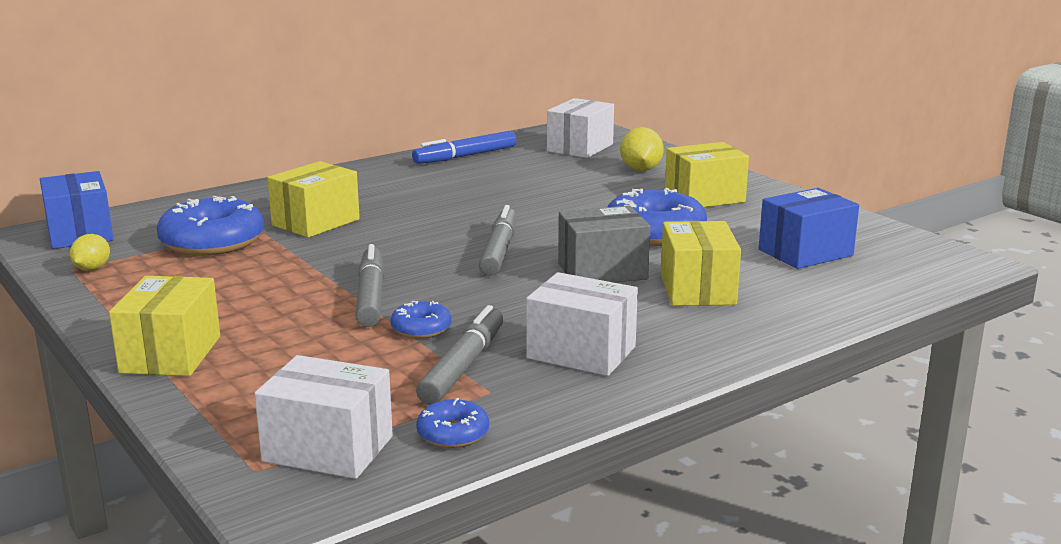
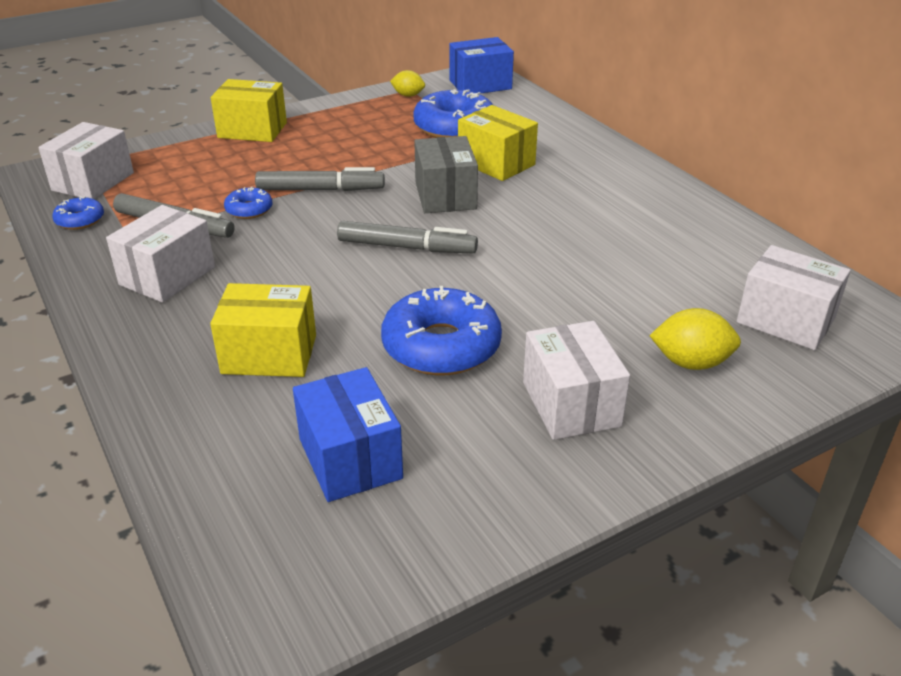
camera: 95 degrees right, 15 degrees up
(465, 156) = (720, 236): blue marker -> none
(602, 271) = (337, 300): grey box -> grey box (445, 195)
(704, 197) = (571, 404): yellow box -> white box

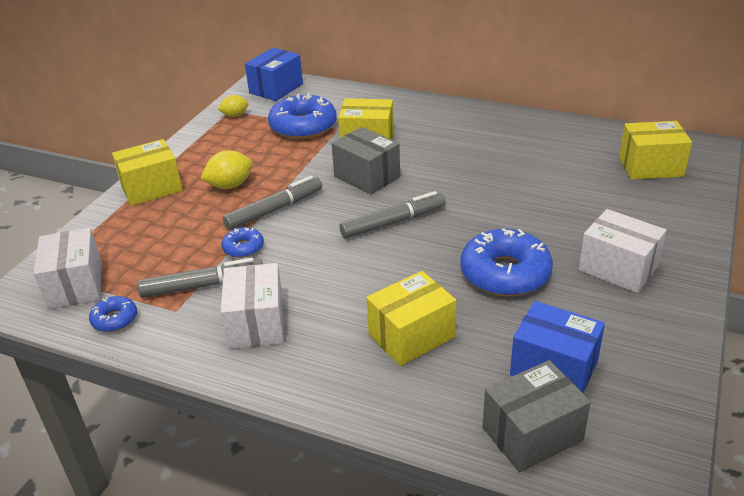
camera: 35 degrees left, 0 degrees up
(237, 503) = (532, 434): none -> grey box
(691, 363) = (640, 213): yellow lemon -> yellow lemon (230, 185)
(785, 320) = (650, 167): white box -> yellow box

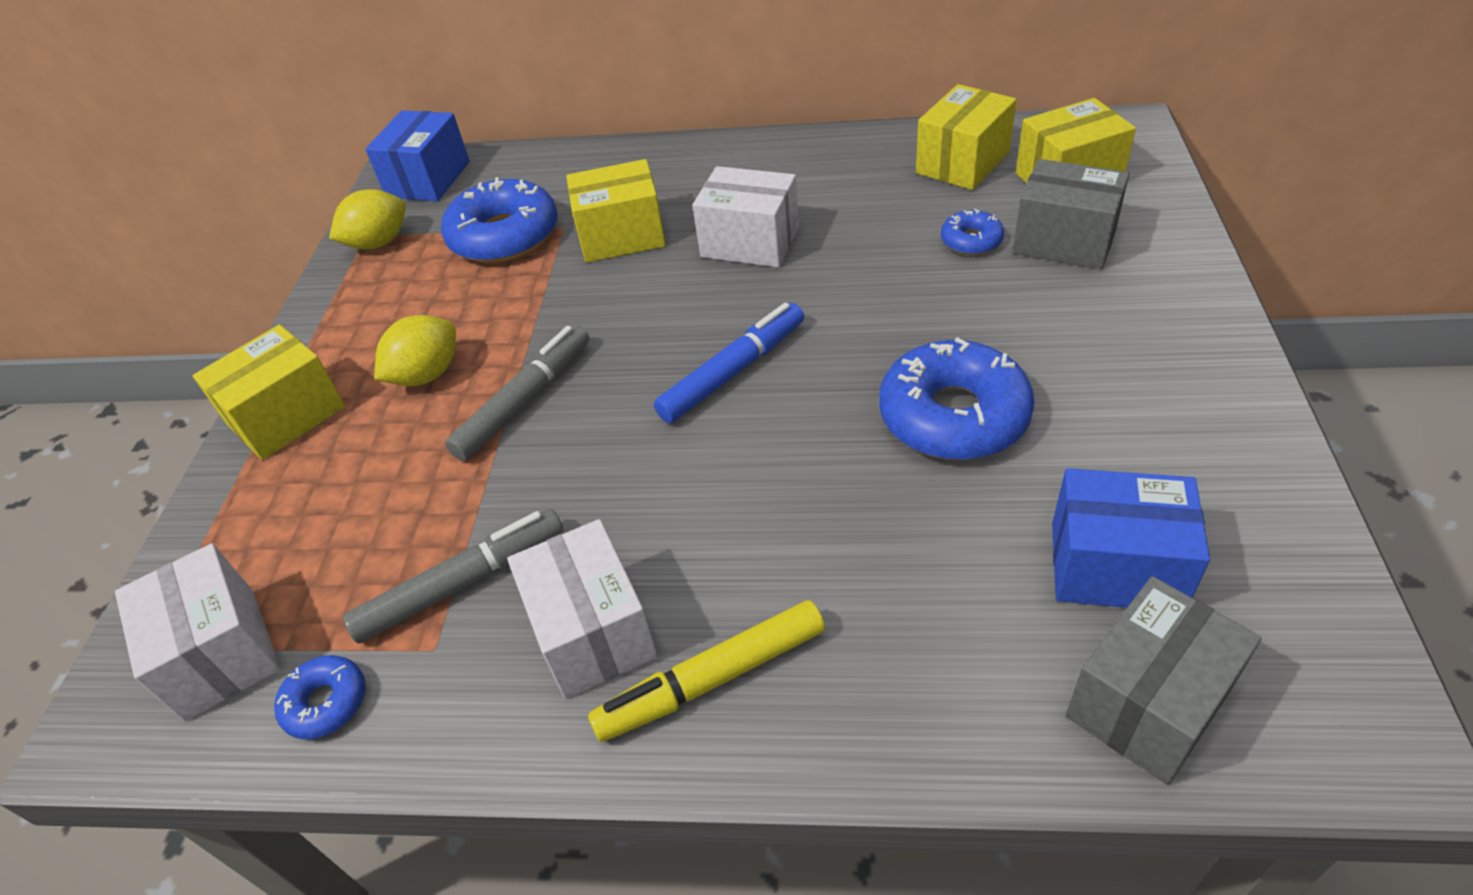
camera: 15 degrees left, 10 degrees up
(235, 115) = (379, 243): yellow lemon -> yellow lemon, size x1.51
(243, 248) = (502, 488): blue donut -> blue donut (971, 241)
(306, 360) = (712, 679): none -> yellow marker
(367, 176) = (651, 300): grey box -> grey box (1064, 241)
(393, 222) = (733, 372): grey marker -> blue marker
(411, 336) = (864, 575): yellow box -> yellow box (962, 163)
(618, 268) = (1114, 360): white box -> white box (750, 242)

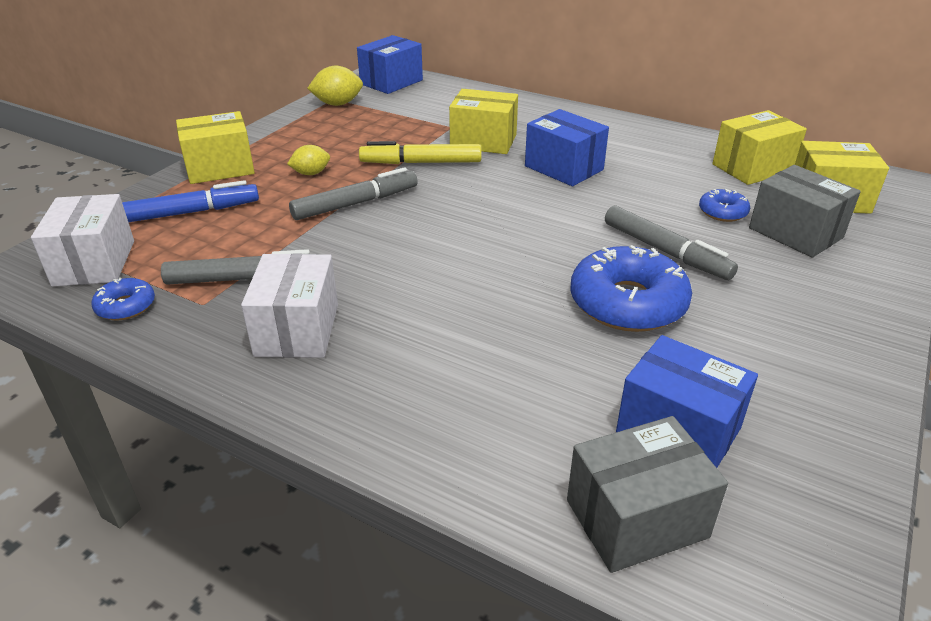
camera: 20 degrees right, 10 degrees down
(427, 375) = (311, 173): yellow lemon -> yellow lemon, size x0.66
(504, 236) = (412, 121): blue donut -> none
(712, 679) = (347, 382): yellow marker -> yellow marker (421, 163)
(733, 372) = (496, 230): blue marker -> blue marker (190, 212)
(750, 242) = (564, 168): white box -> blue box
(946, 324) = (665, 251): none -> grey marker

